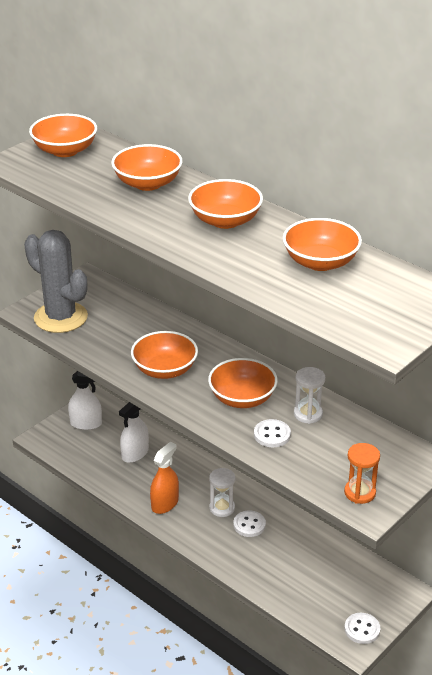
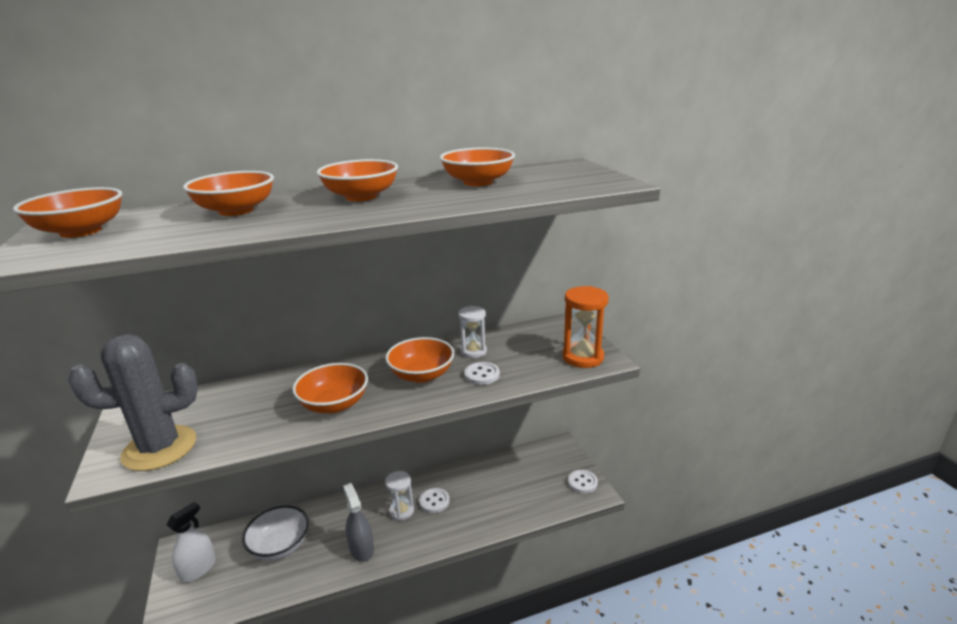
camera: 60 degrees left, 10 degrees down
(135, 454) = (280, 545): white spray bottle -> white bowl
(165, 503) = (361, 549): orange spray bottle -> grey spray bottle
(360, 493) = (582, 357): orange hourglass -> orange hourglass, size x1.51

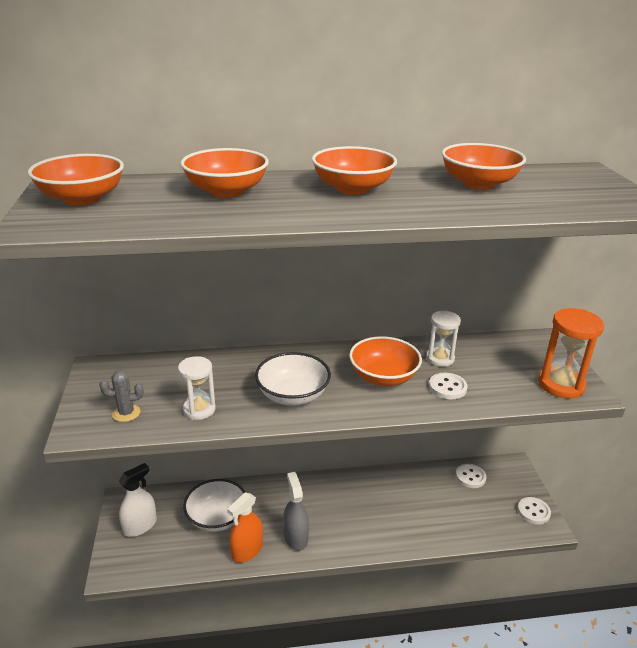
camera: 10 degrees right, 5 degrees up
(160, 448) = (126, 413): grey cactus -> grey cactus, size x0.41
(313, 571) = (247, 550): none -> orange spray bottle
(334, 404) = (293, 395): orange bowl -> white bowl
(401, 511) = (338, 506): white hourglass -> white hourglass (199, 409)
(434, 501) = (372, 502): white button -> white button (470, 477)

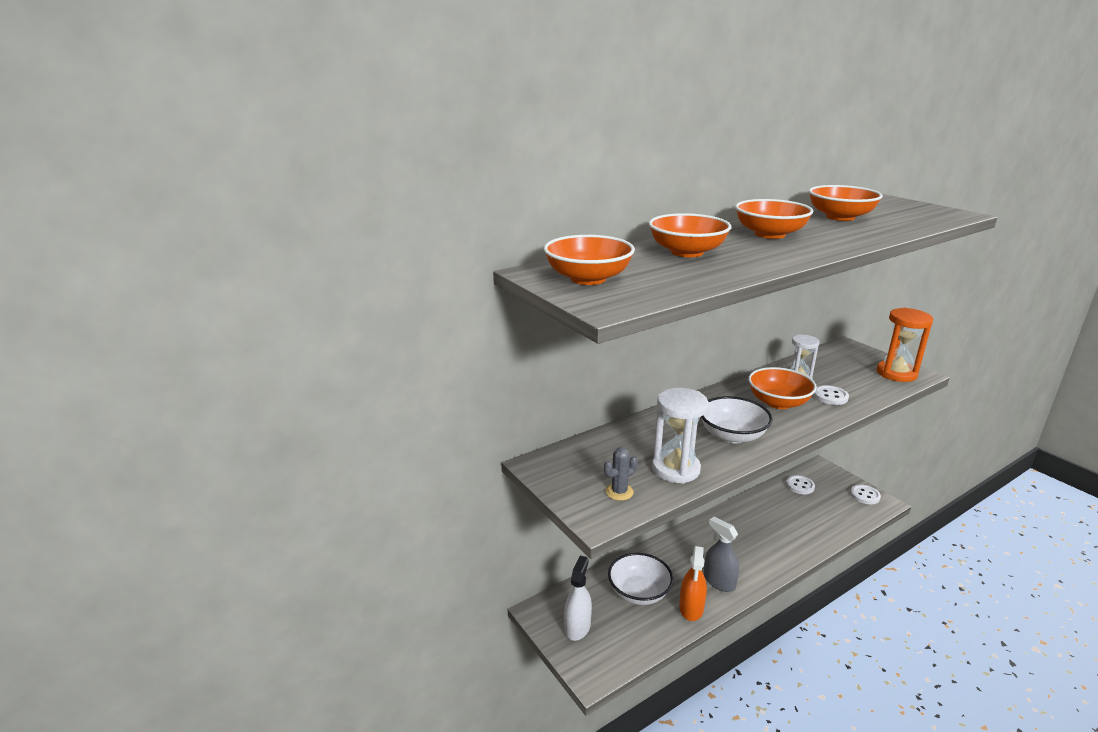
camera: 25 degrees left, 5 degrees down
(199, 409) = (676, 469): white hourglass -> white hourglass, size x1.51

